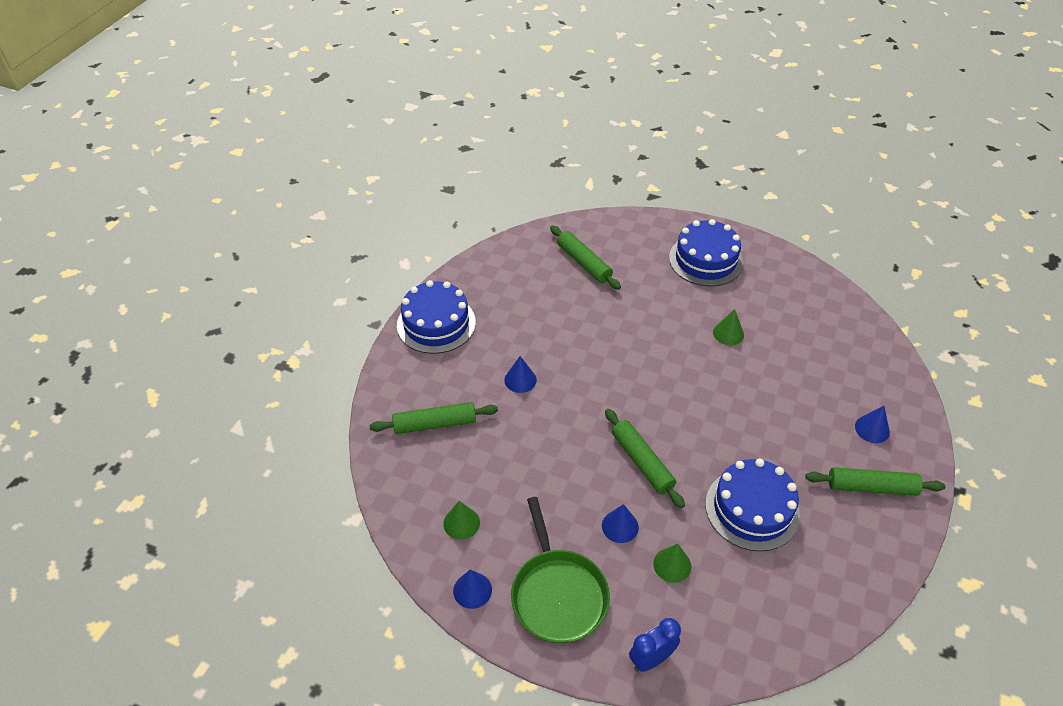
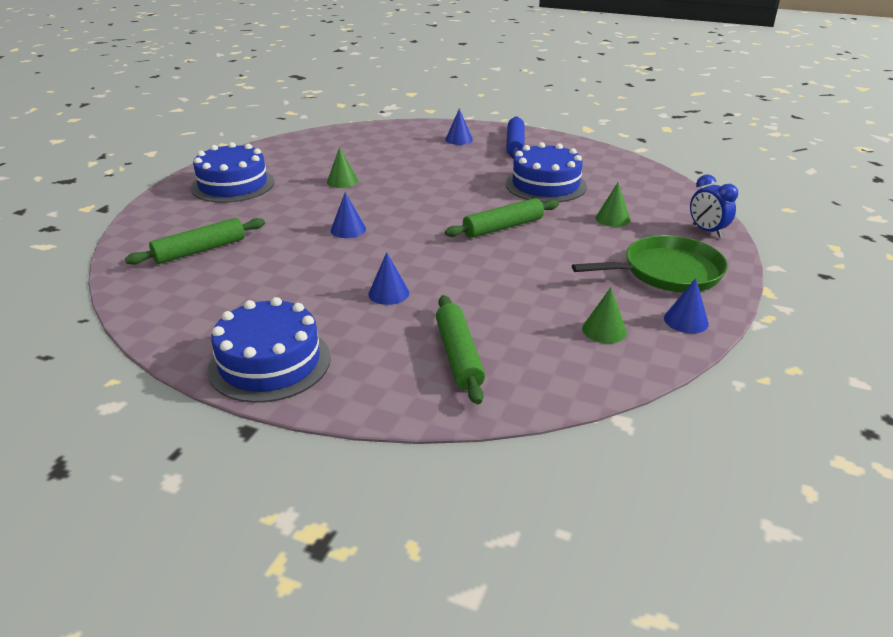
camera: 90 degrees left, 15 degrees down
(620, 526) = (580, 240): blue cone -> blue cone (348, 229)
(871, 487) = (515, 145): green rolling pin -> blue rolling pin

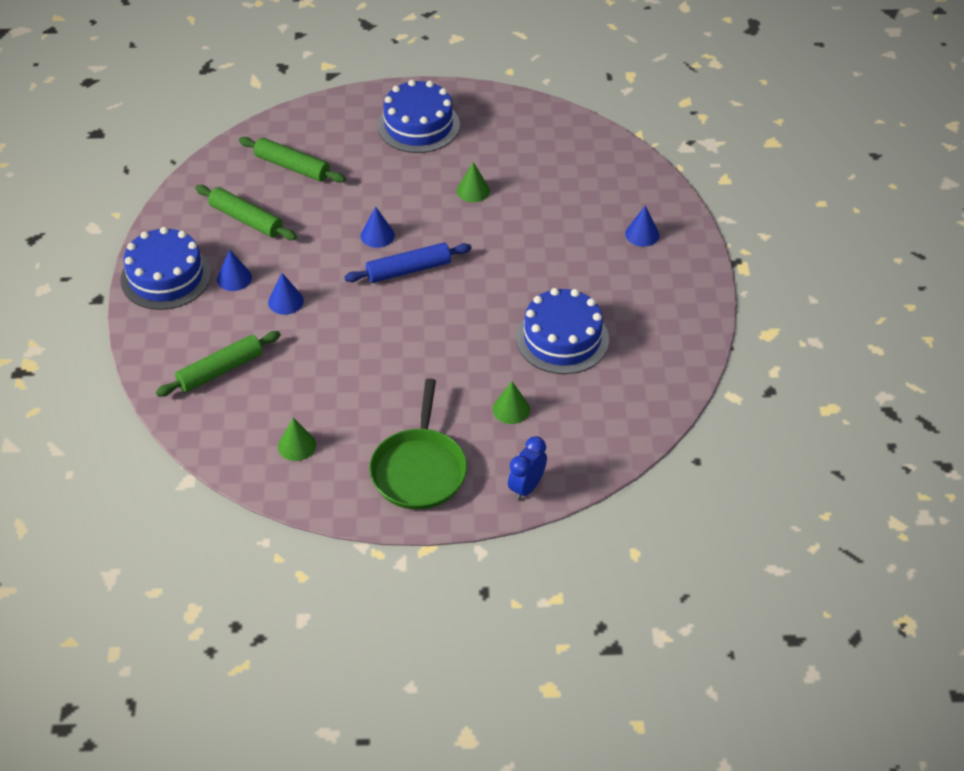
camera: 65 degrees right, 15 degrees up
(503, 227) = (443, 334): green rolling pin -> green rolling pin (246, 219)
(515, 145) = (659, 284): blue rolling pin -> blue rolling pin (408, 270)
(667, 272) = (419, 469): green pan -> green pan turned 45 degrees clockwise
(686, 320) = (338, 495): blue cone -> blue cone (234, 278)

